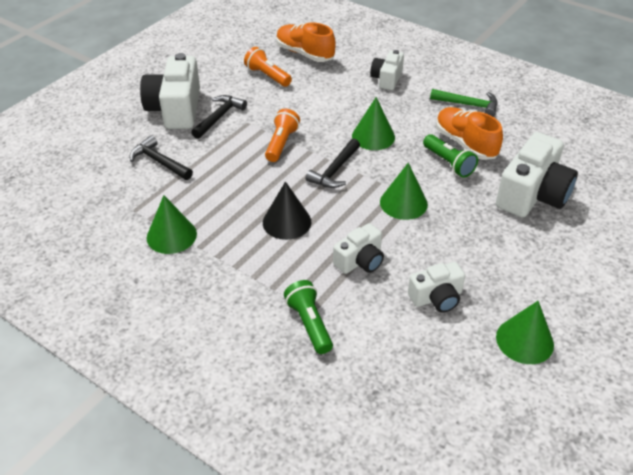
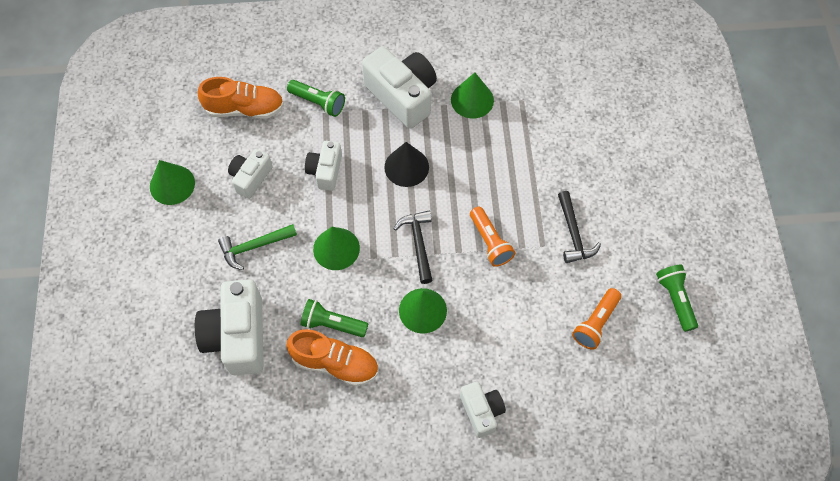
camera: 140 degrees right, 20 degrees up
(159, 162) = (560, 152): black hammer -> none
(175, 109) = (619, 215): white camera -> white camera (402, 95)
(206, 61) = (675, 299): none -> green flashlight
(267, 76) = (595, 323): orange flashlight -> orange flashlight turned 120 degrees clockwise
(305, 54) = (599, 390): orange shoe -> orange shoe (245, 109)
(468, 105) = (370, 429): green hammer -> green hammer (254, 247)

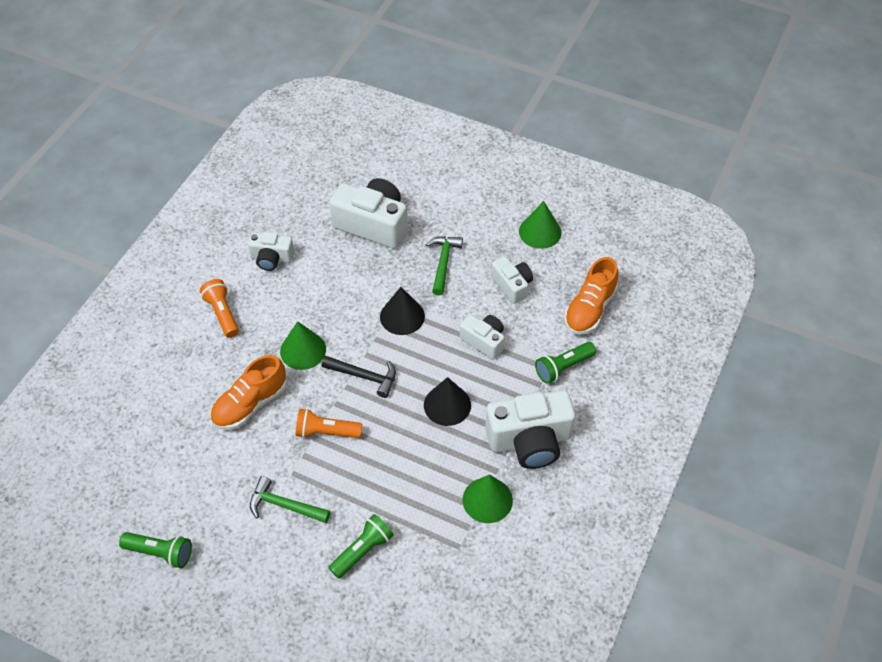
camera: 120 degrees right, 10 degrees down
(332, 324) = (338, 285): green flashlight -> green flashlight (362, 551)
(335, 363) = (305, 273): orange shoe -> orange shoe (250, 404)
(336, 248) = (402, 316): green cone -> black cone
(481, 411) = (192, 348): white camera -> white camera (271, 258)
(573, 234) = (284, 505): black hammer -> green hammer
(595, 323) = (192, 472): orange flashlight -> orange flashlight (222, 314)

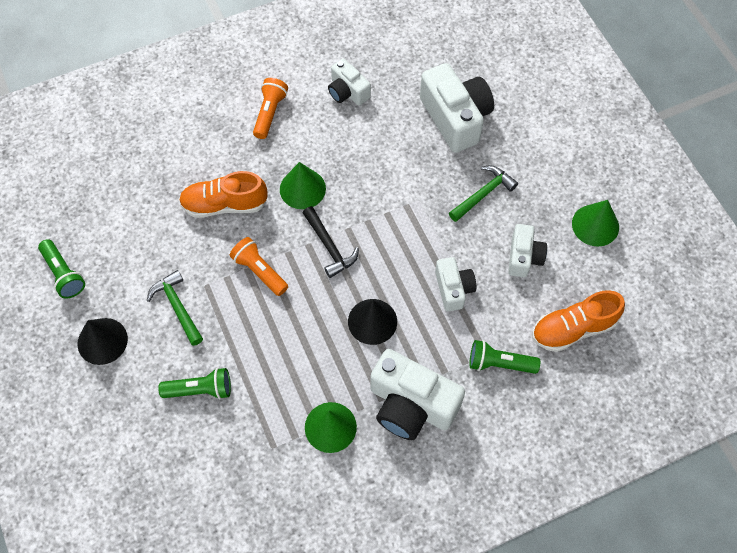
camera: 40 degrees right, 10 degrees up
(402, 316) = (406, 217): black cone -> black cone (102, 341)

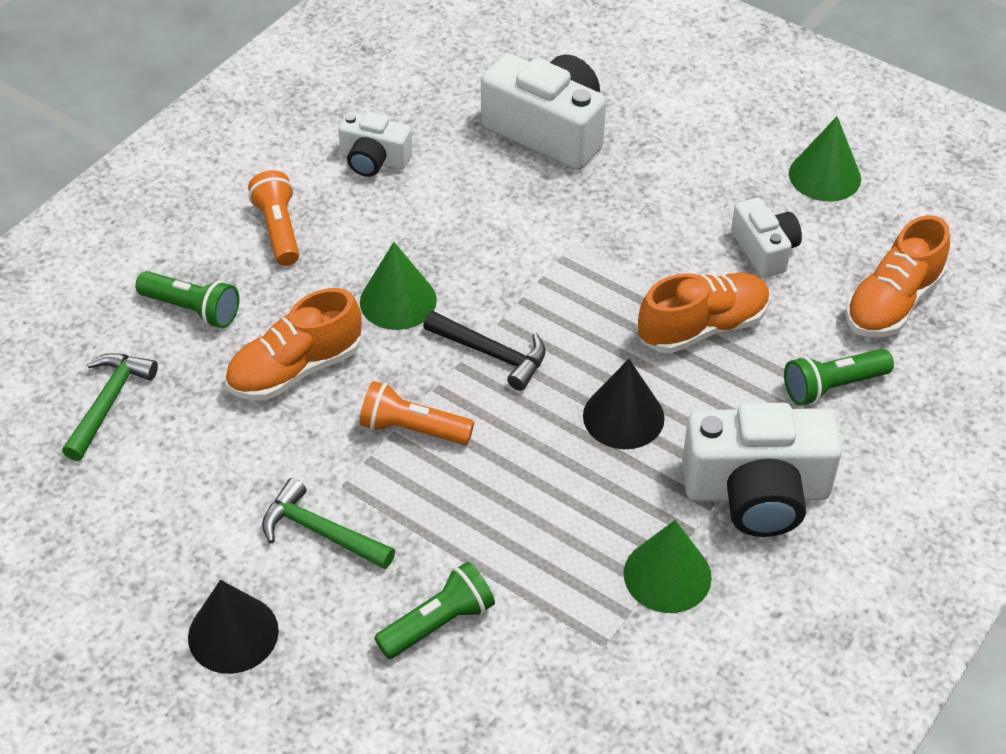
camera: 30 degrees left, 15 degrees down
(63, 274) = (101, 573): green flashlight -> green flashlight (192, 309)
(453, 289) = (702, 328): white camera -> orange shoe
(483, 194) = (654, 201): green hammer -> green hammer (109, 402)

